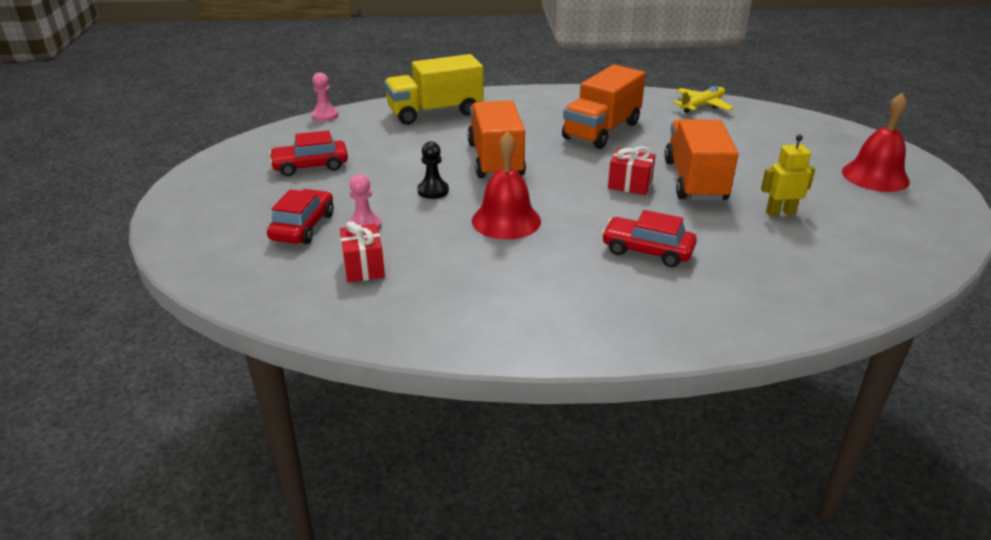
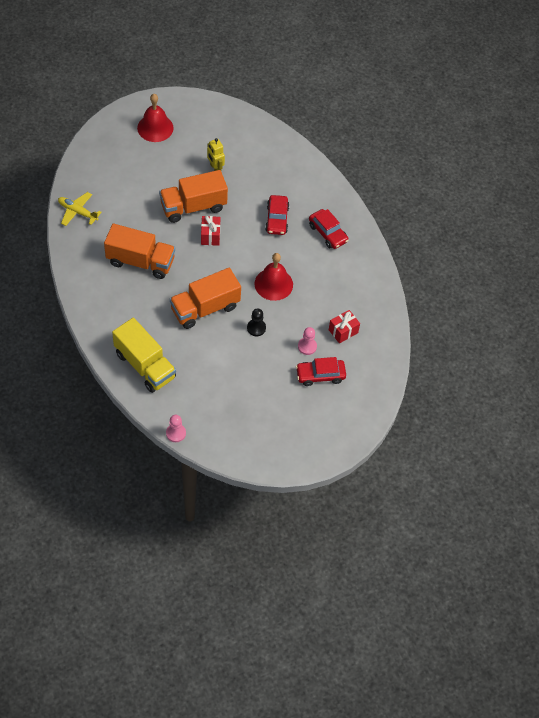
camera: 115 degrees left, 25 degrees up
(310, 166) = (253, 405): red car -> red car (328, 233)

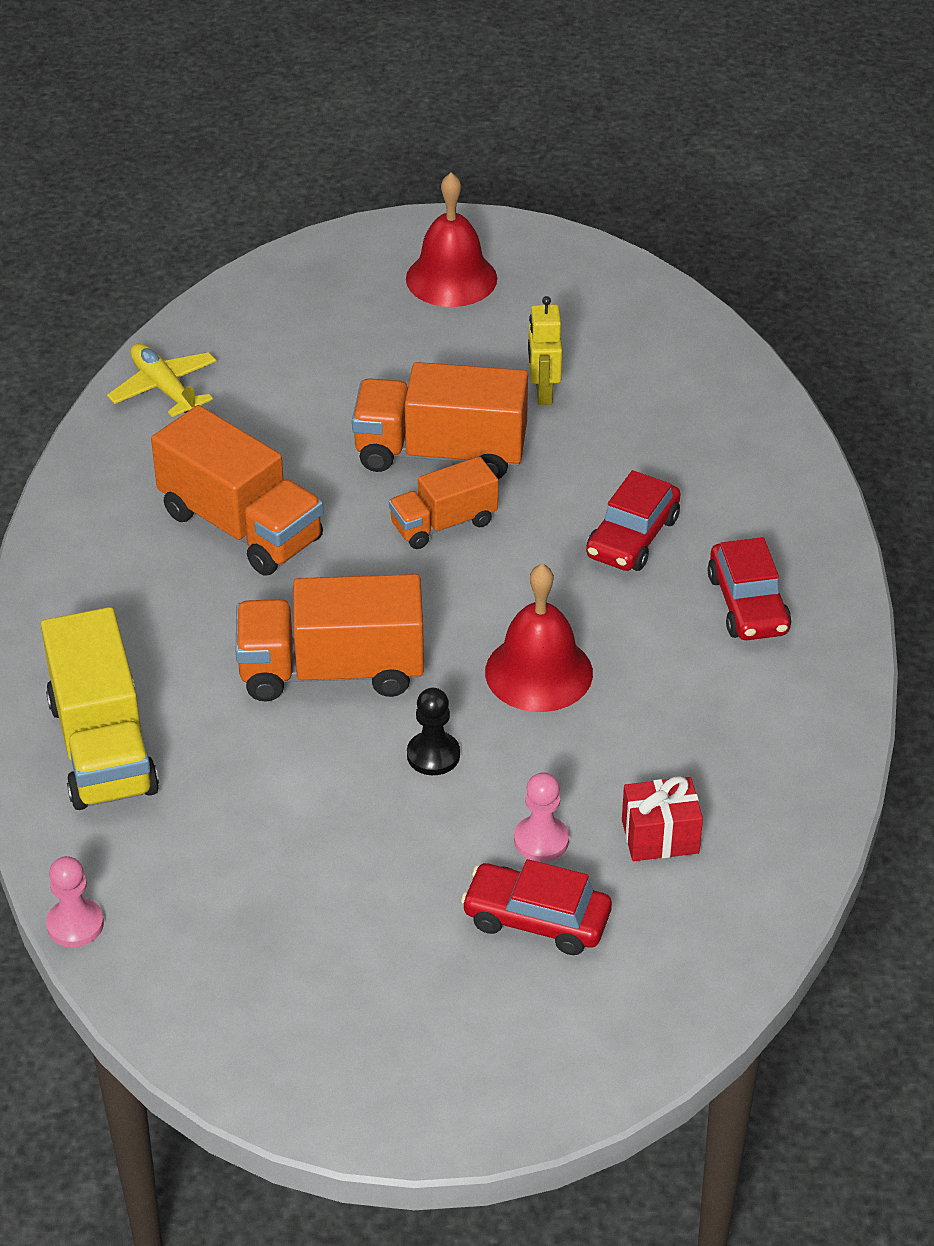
camera: 30 degrees right, 15 degrees down
(210, 236) = (443, 524): red gift -> orange truck

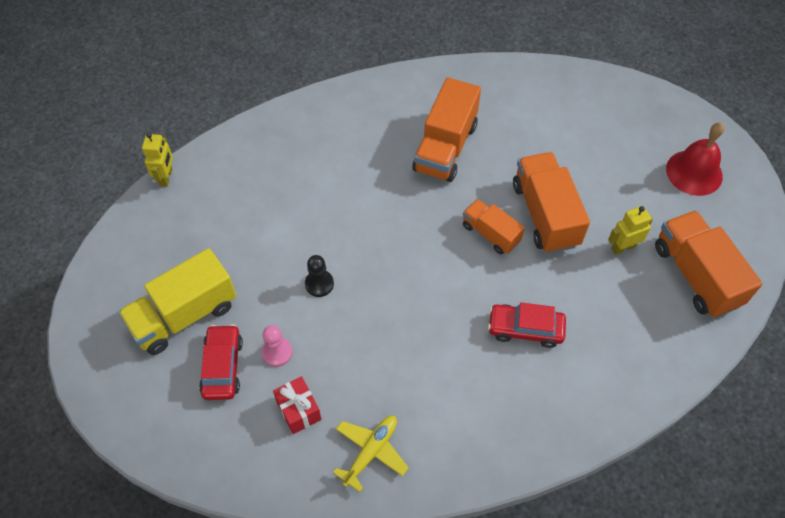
camera: 70 degrees right, 15 degrees up
(75, 924) = (166, 177): pink pawn -> yellow robot
(103, 747) = (276, 147): yellow truck -> yellow truck (184, 315)
(164, 388) = (529, 81): yellow plane -> yellow plane (371, 452)
(332, 671) = (360, 220): orange truck -> orange truck (696, 275)
(538, 672) = (398, 314): red bell -> none
(748, 604) = (498, 407): red car -> none

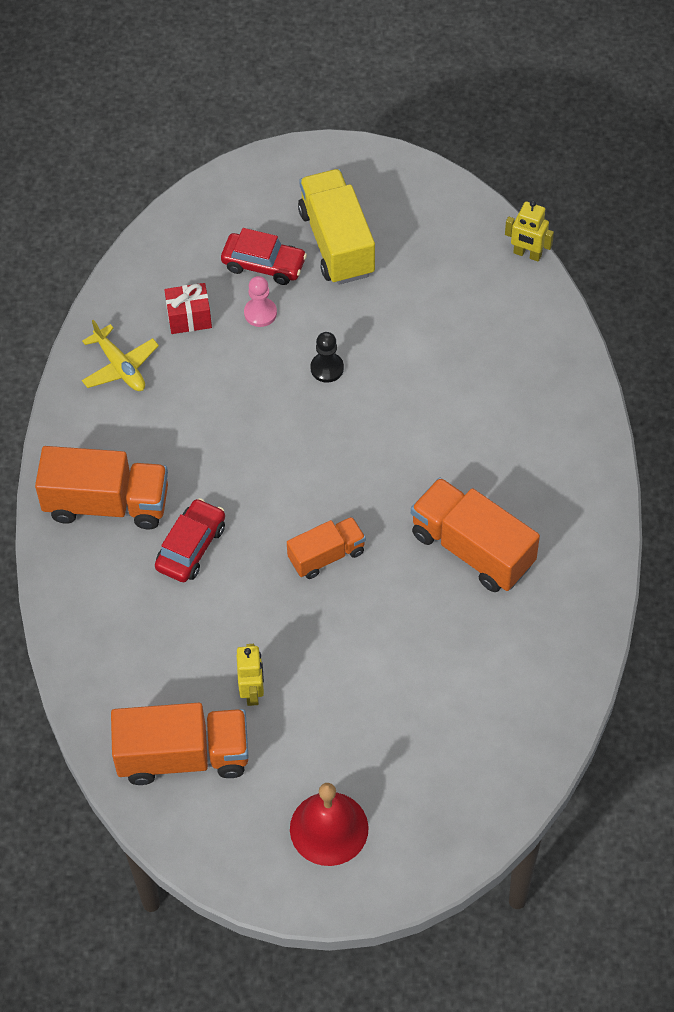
camera: 110 degrees right, 0 degrees up
(545, 214) = (331, 624): orange truck -> orange truck (107, 503)

